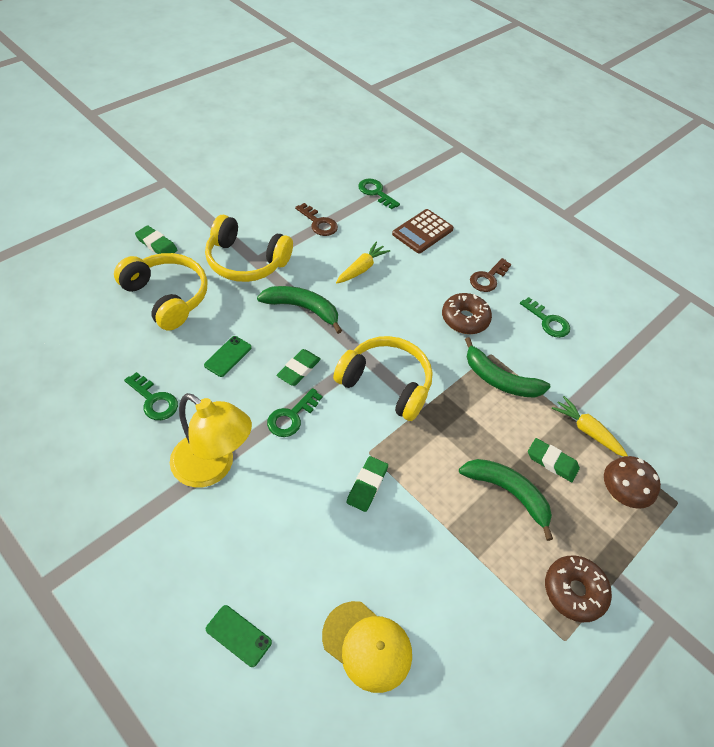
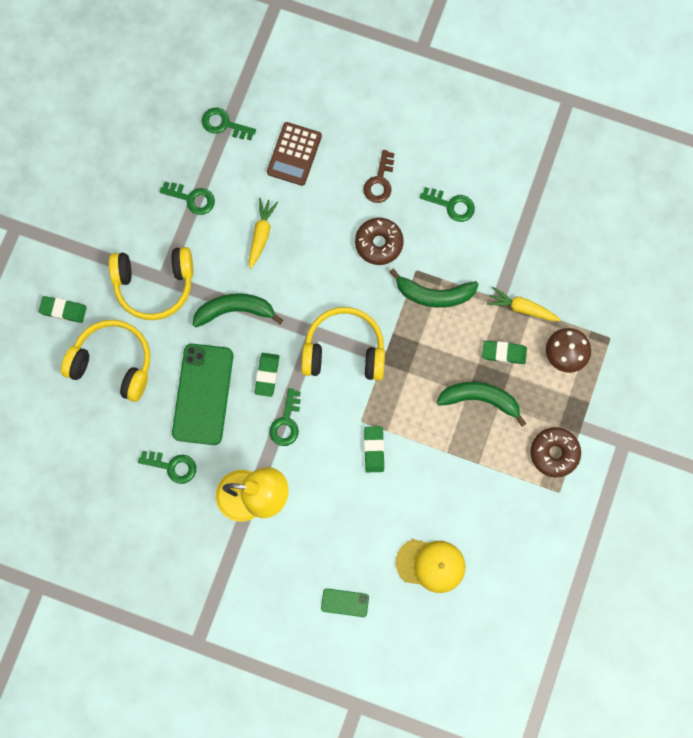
camera: 20 degrees left, 25 degrees up
(228, 356) = (203, 394): green phone -> green phone, size x2.21
(319, 223) = (192, 198): brown key -> green key

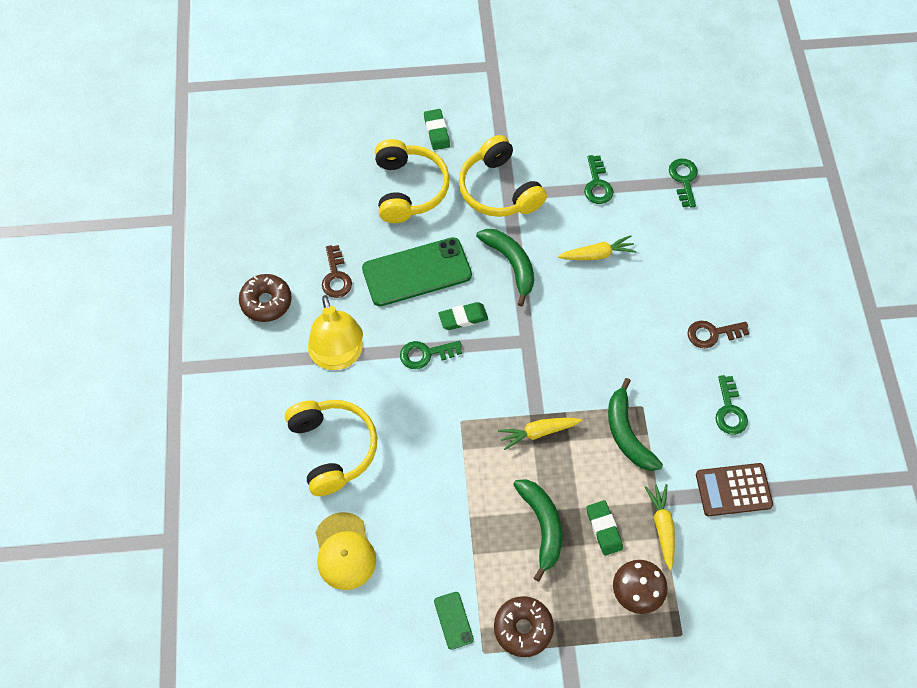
camera: 65 degrees right, 15 degrees down
(172, 466) = (336, 277): green key -> brown key
(294, 154) = (692, 248): brown calculator -> brown calculator (733, 490)
(344, 350) = (523, 375): yellow headphones -> yellow headphones (332, 449)
(345, 602) = (270, 484): green phone -> green phone (453, 620)
(374, 449) = (437, 445): green eraser -> none
(379, 243) = (649, 360): brown donut -> brown donut (266, 302)
(400, 364) = (538, 432): none -> yellow carrot

